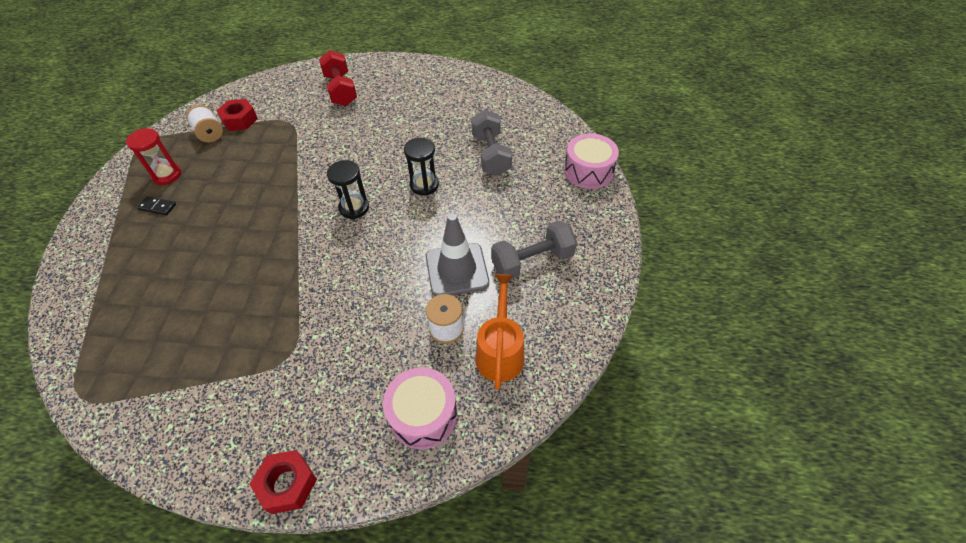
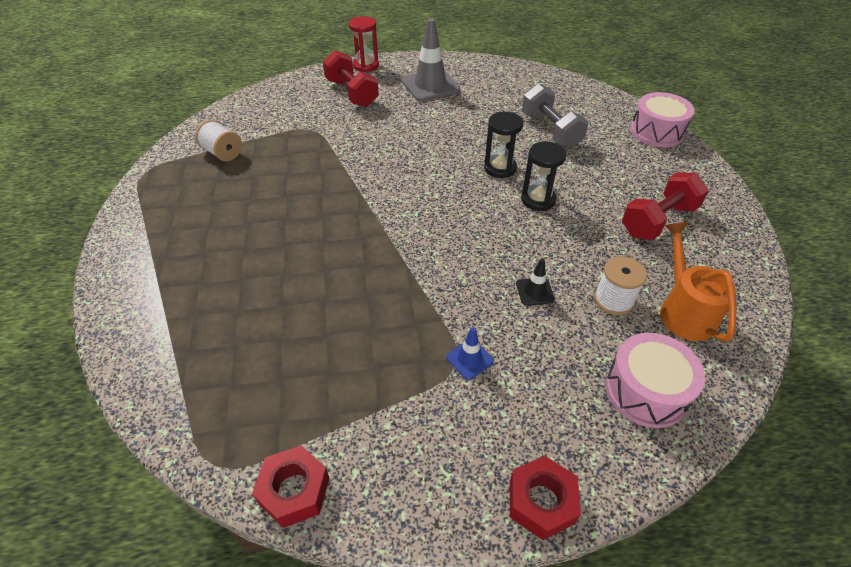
camera: 15 degrees left, 5 degrees down
(157, 207) = (200, 236): black domino -> none
(167, 175) = (193, 202): red hourglass -> red hourglass (366, 66)
(240, 120) = (251, 135): red nut -> red nut (294, 491)
(300, 355) = (469, 359): none -> blue traffic cone
(354, 208) = (437, 201): black hourglass -> black hourglass (538, 200)
(386, 307) = (535, 291): none -> black traffic cone
(457, 270) = (586, 241): grey traffic cone -> grey traffic cone (430, 86)
(532, 261) = (658, 221): grey dumbbell -> red dumbbell

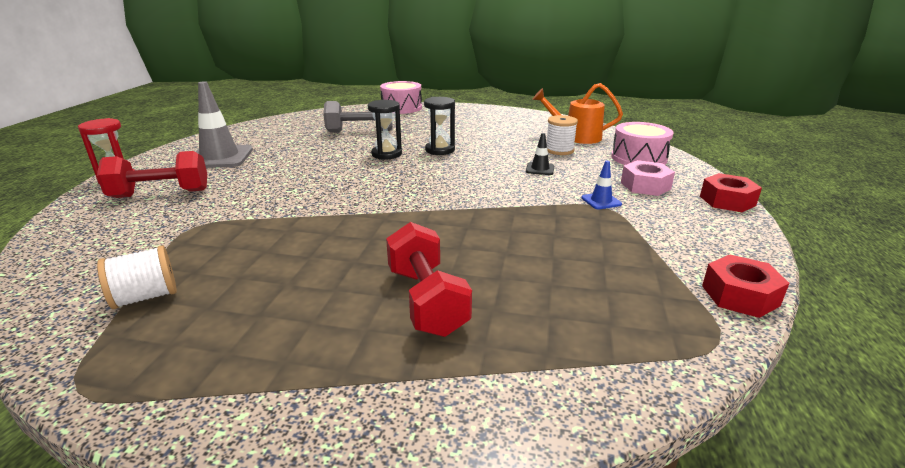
camera: 70 degrees left, 20 degrees down
(542, 402) = (645, 186): none -> pink nut
(658, 221) = (492, 126): red dumbbell -> red dumbbell (426, 301)

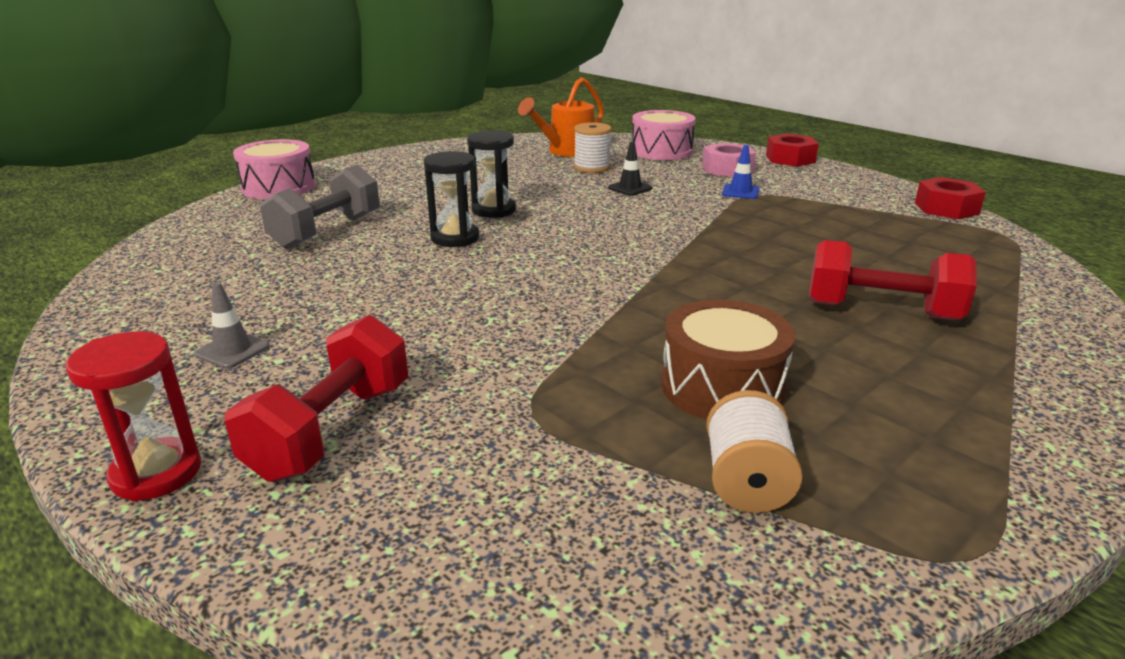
camera: 55 degrees left, 0 degrees up
(220, 157) = (232, 350): grey traffic cone -> grey traffic cone, size x0.47
(254, 266) = (722, 387): none -> brown drum

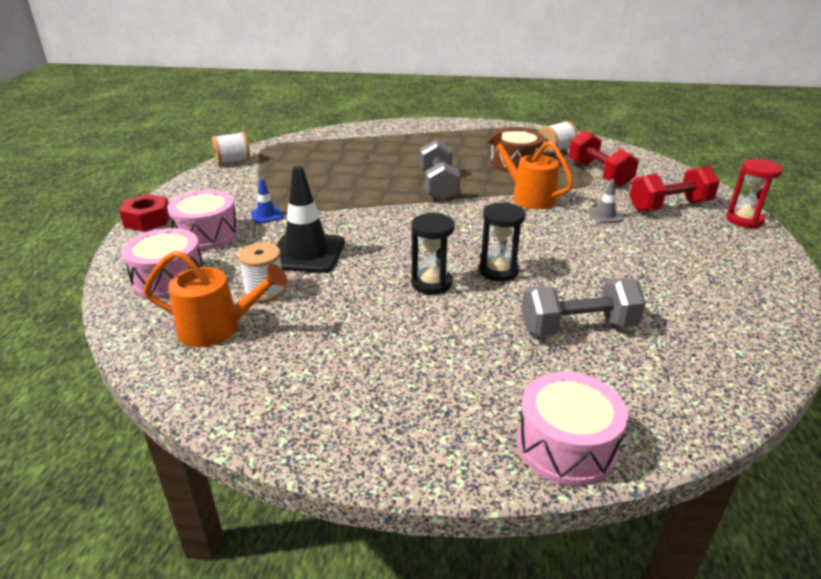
camera: 130 degrees left, 5 degrees up
(232, 350) = (698, 255): grey traffic cone -> grey traffic cone (605, 216)
(574, 328) = (528, 197): none -> orange watering can
(630, 188) = (307, 253): black traffic cone -> black traffic cone, size x2.12
(704, 286) = (438, 186): none -> grey dumbbell
(727, 169) = (207, 234): pink nut -> pink drum
(881, 311) = (406, 153): red dumbbell -> red dumbbell (599, 174)
(946, 208) = (233, 161): red nut -> white spool

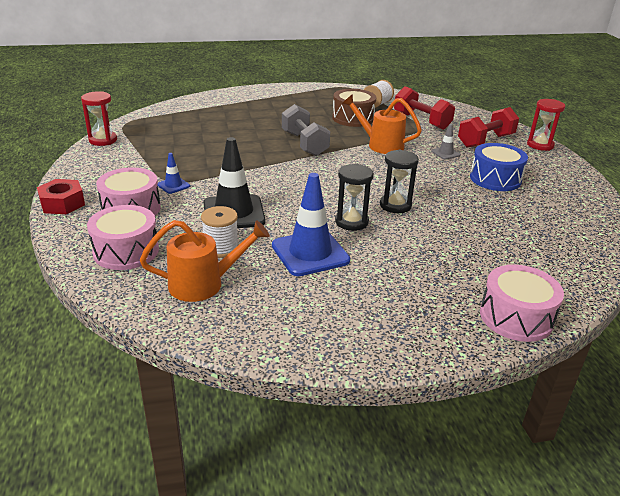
camera: 20 degrees left, 0 degrees up
(233, 161) = (103, 140): white spool -> red hourglass
(358, 313) = (310, 253): none -> blue traffic cone
(578, 327) = (476, 238): grey dumbbell -> none
(652, 255) = (495, 179): none -> blue drum

